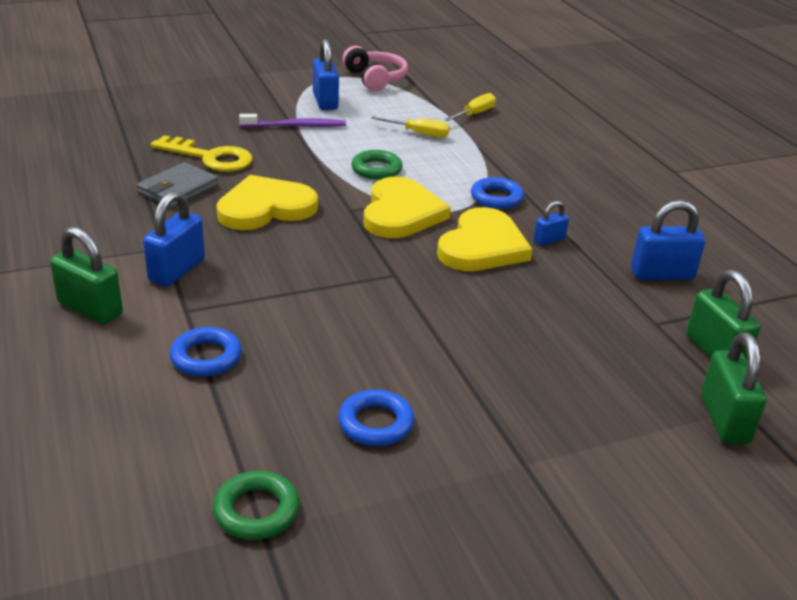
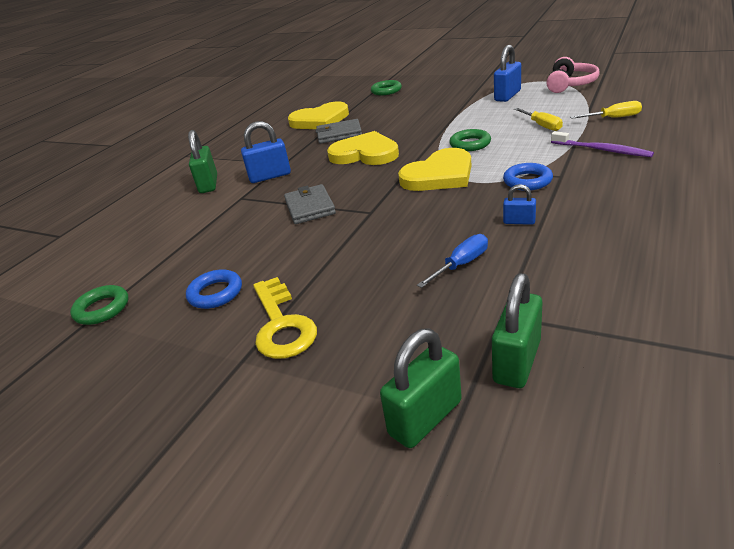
camera: 55 degrees right, 0 degrees up
(140, 114) = (386, 91): none -> green ring
(206, 357) = (209, 224): blue ring -> none
(210, 157) = (383, 120): yellow key -> yellow key (281, 325)
(296, 126) = (462, 109): purple toothbrush -> purple toothbrush (602, 150)
(311, 292) = (310, 207): none -> grey wallet
(482, 246) = (458, 211): yellow heart -> yellow heart (320, 120)
(564, 294) = (462, 264): none -> blue screwdriver
(662, 274) = (579, 279): blue padlock -> none

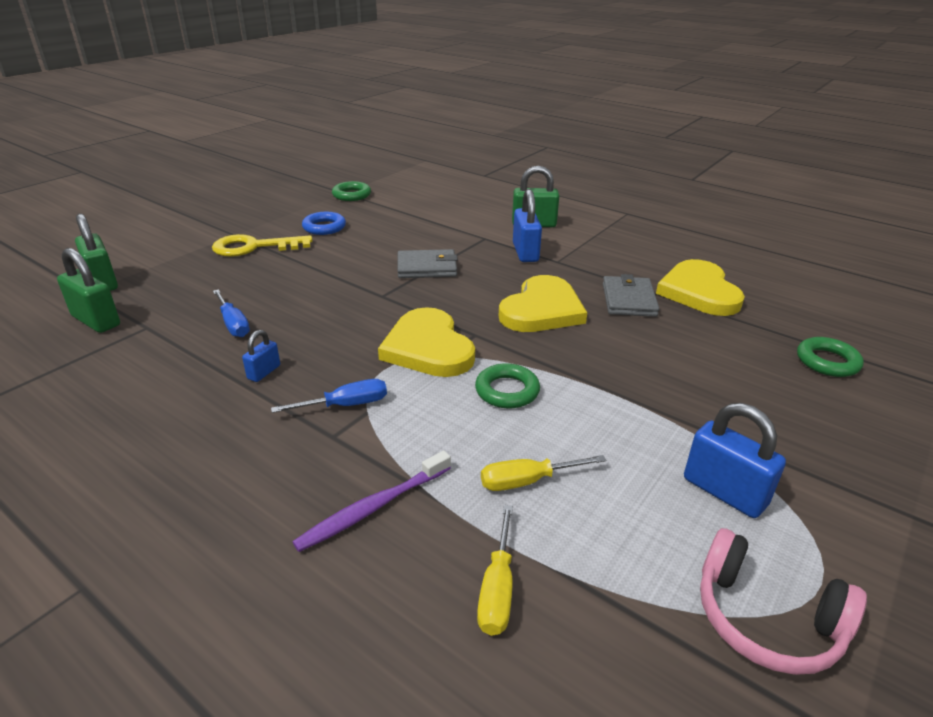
camera: 95 degrees right, 0 degrees up
(527, 181) = (346, 405): blue ring -> blue screwdriver

